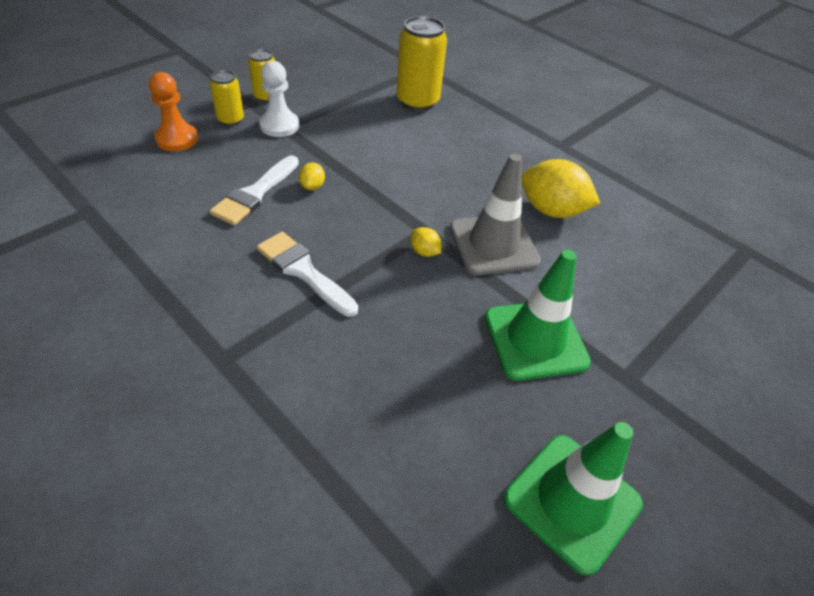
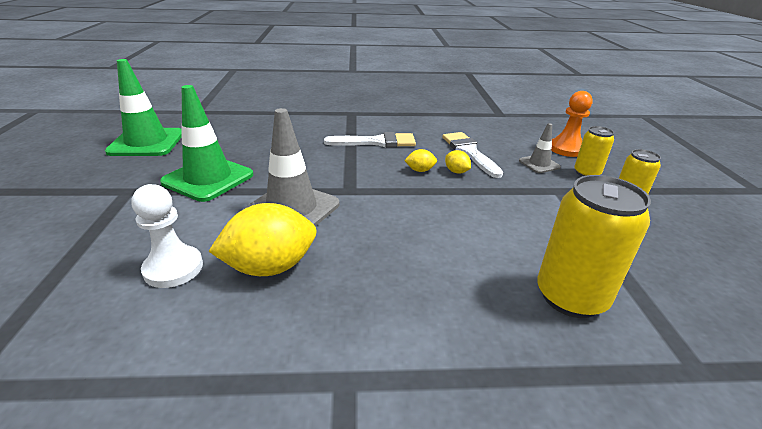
camera: 135 degrees right, 15 degrees down
(237, 146) = (539, 164): none -> grey traffic cone
(279, 126) = (562, 189): white pawn -> white pawn (173, 268)
(424, 252) = (331, 180): yellow lemon -> yellow lemon (420, 170)

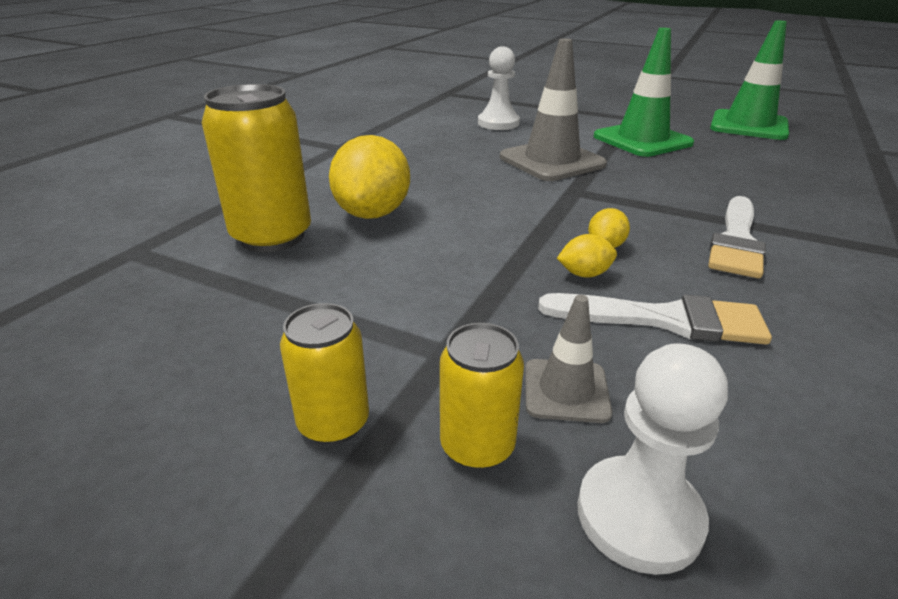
camera: 120 degrees right, 0 degrees up
(270, 267) = (468, 144): yellow lemon -> yellow lemon (373, 213)
(566, 149) = (639, 516): orange pawn -> white pawn

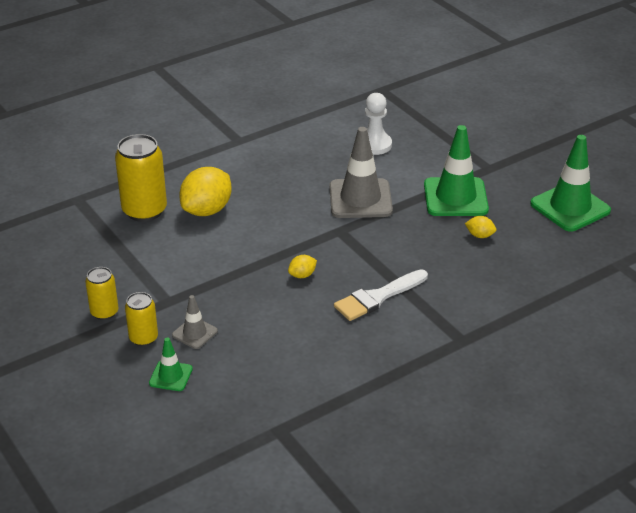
camera: 30 degrees right, 5 degrees up
(584, 274) = (269, 287): yellow lemon -> yellow lemon (480, 235)
(639, 516) = (171, 376): white pawn -> green traffic cone
(664, 320) = (273, 322): white brush -> none

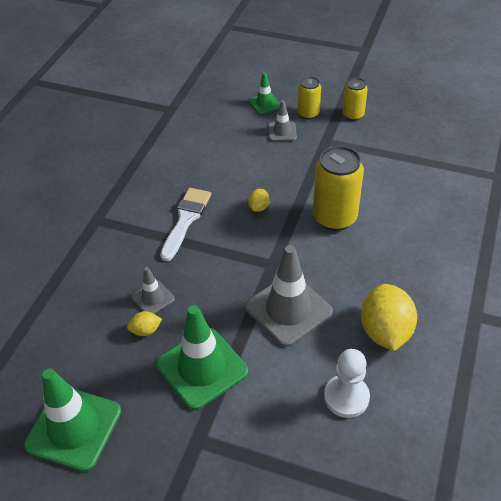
camera: 145 degrees right, 10 degrees up
(144, 211) = (438, 194): yellow can -> yellow can (334, 217)
(207, 210) = (396, 222): yellow lemon -> yellow lemon (385, 331)
(457, 253) = (153, 298): none -> grey traffic cone

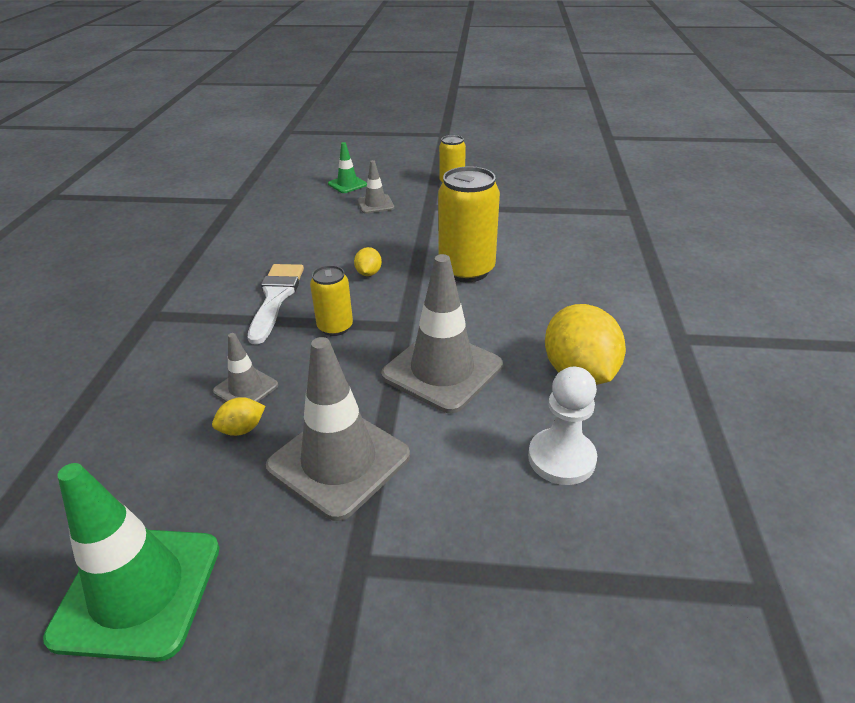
camera: 15 degrees left, 10 degrees down
(202, 368) = (339, 461): green traffic cone -> grey traffic cone
(308, 114) = (401, 187): yellow can -> yellow can (335, 327)

